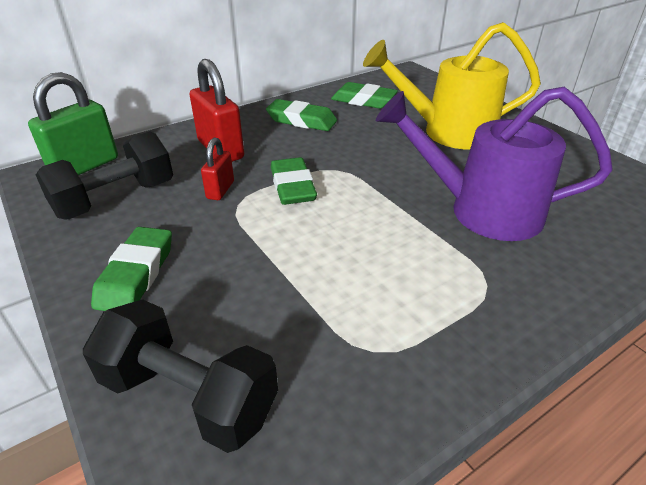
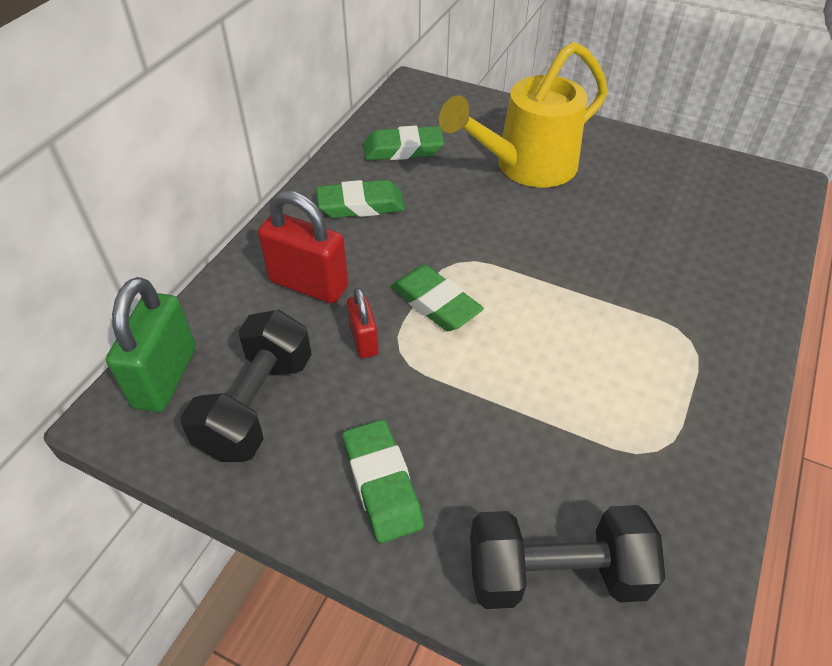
camera: 30 degrees left, 10 degrees up
(482, 210) = (629, 258): purple watering can -> none

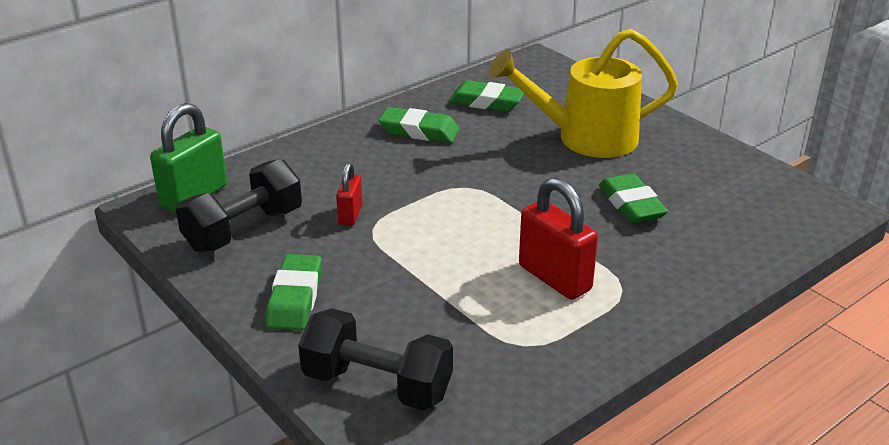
camera: 25 degrees right, 15 degrees down
(308, 284) = (337, 170): red padlock -> red padlock (555, 278)
(435, 303) = (425, 207): green eraser -> green eraser (631, 204)

